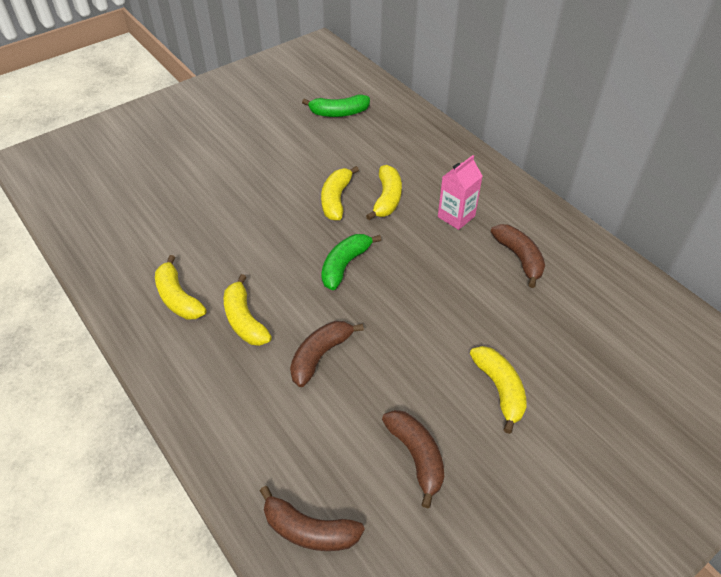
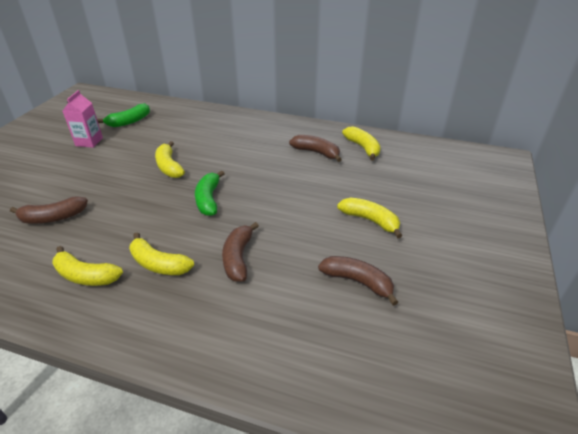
camera: 35 degrees left, 10 degrees down
(309, 530) = (330, 370): brown banana -> brown banana (53, 218)
(387, 199) = (205, 154): yellow banana -> yellow banana (363, 148)
(456, 216) = (259, 147): pink carton -> pink carton (89, 142)

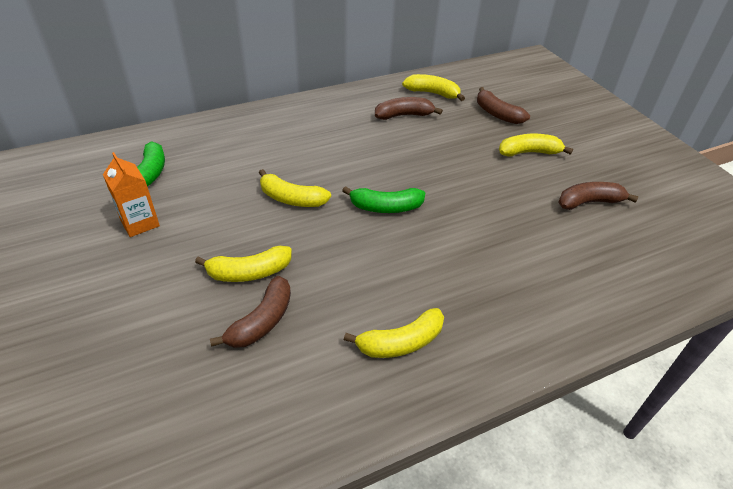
camera: 45 degrees left, 5 degrees up
(89, 142) = (140, 223): pink carton -> orange carton
(158, 264) = (443, 287): yellow banana -> yellow banana (249, 272)
(208, 199) = (386, 207): green banana -> green banana turned 45 degrees counterclockwise
(238, 258) = (492, 239): brown banana -> brown banana (497, 114)

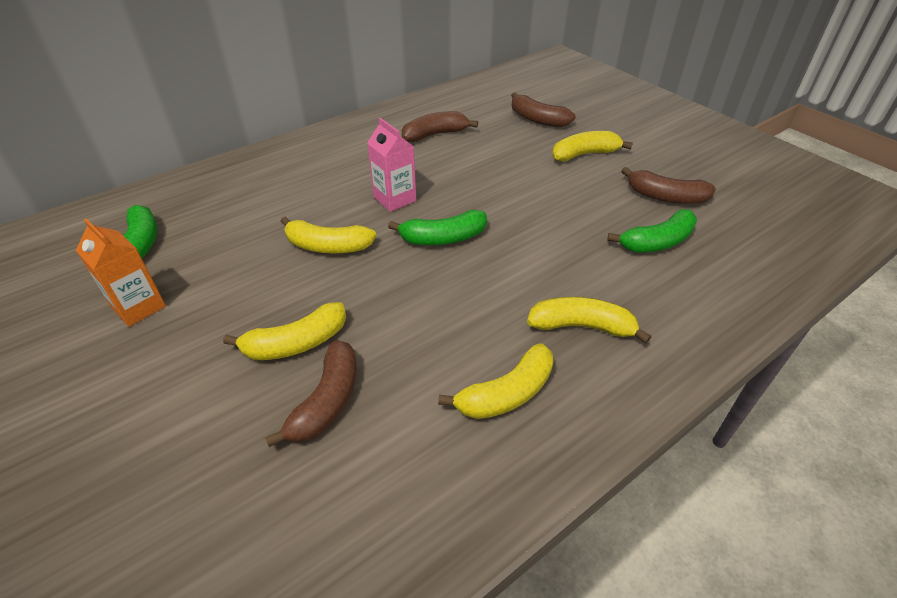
camera: 10 degrees left, 0 degrees up
(355, 167) = (394, 199): none -> pink carton
(432, 93) = (460, 107): yellow banana -> yellow banana (581, 326)
(567, 241) = (657, 242): none -> green banana
(589, 202) = (665, 197): brown banana -> brown banana turned 135 degrees counterclockwise

